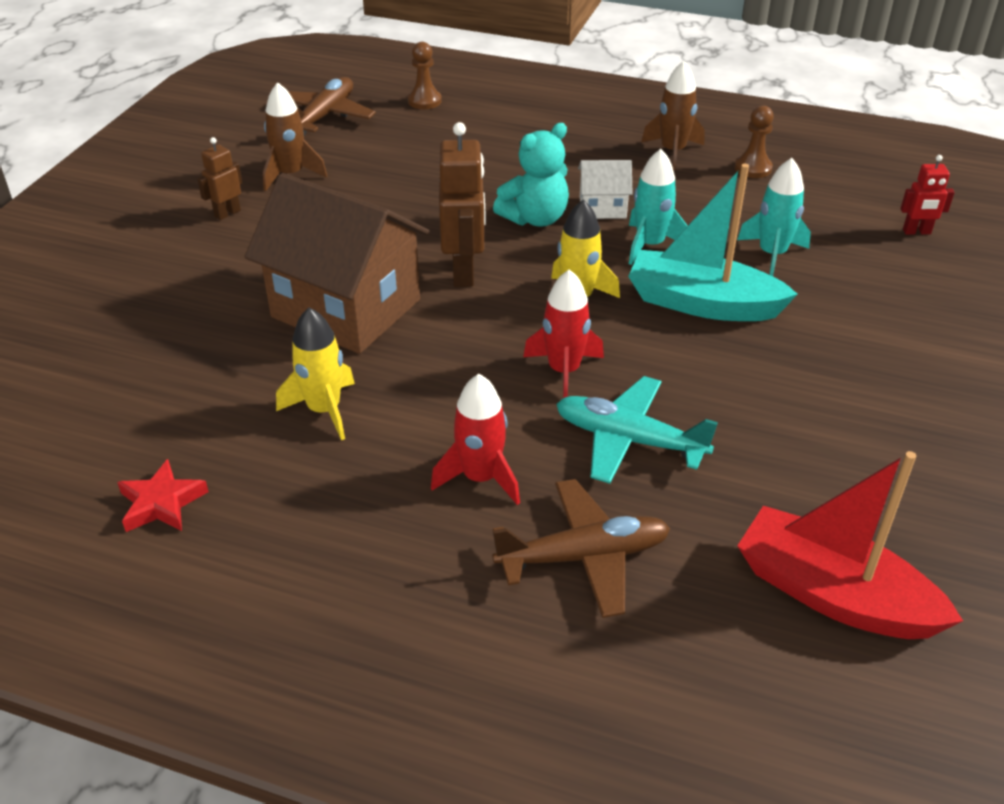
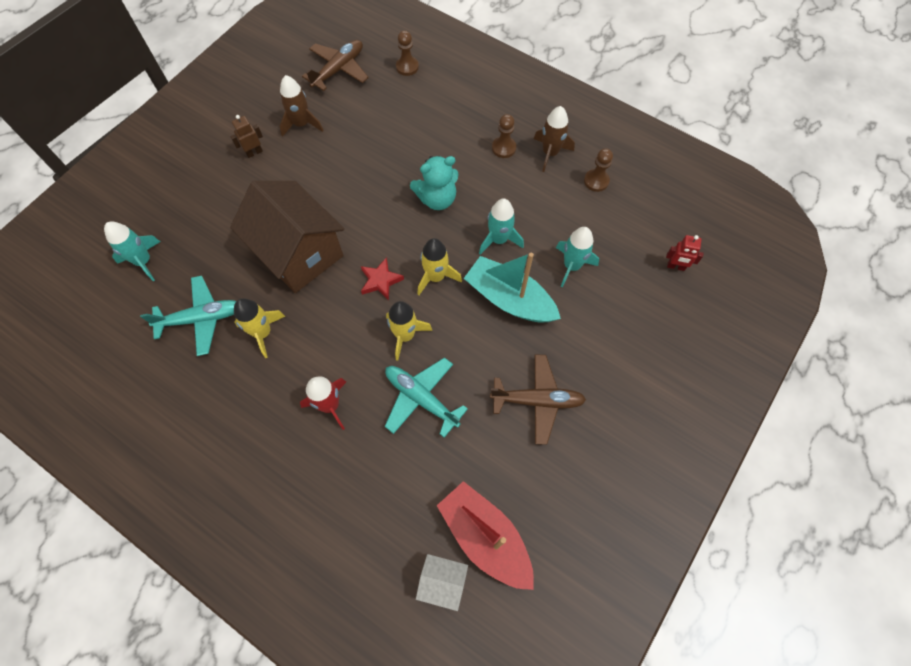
camera: 15 degrees right, 25 degrees up
(80, 360) = (143, 261): none -> turquoise rocket
(161, 503) = (161, 380): red star -> red star (380, 281)
(208, 412) = (201, 318): none -> turquoise plane
(464, 272) = (377, 238): brown robot -> none
(564, 371) = (405, 335): red rocket -> yellow rocket
(584, 556) = (364, 475): brown plane -> brown plane (537, 400)
(602, 207) = (483, 198): white house -> white house (442, 582)
(604, 156) = (503, 148): none -> brown pawn

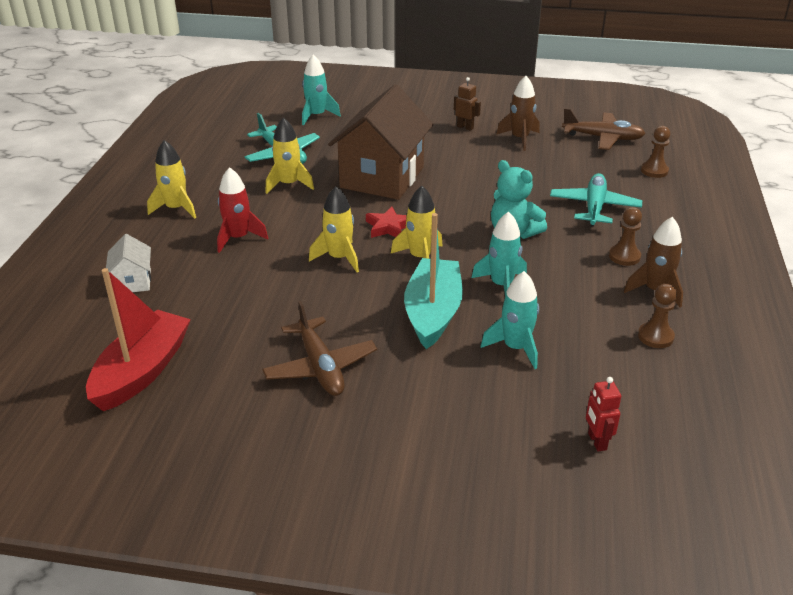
camera: 65 degrees right, 30 degrees down
(245, 447) = (176, 209): none -> yellow rocket
(421, 398) = (276, 287): turquoise plane -> turquoise plane (594, 207)
(442, 582) = (84, 355): white house -> white house (133, 281)

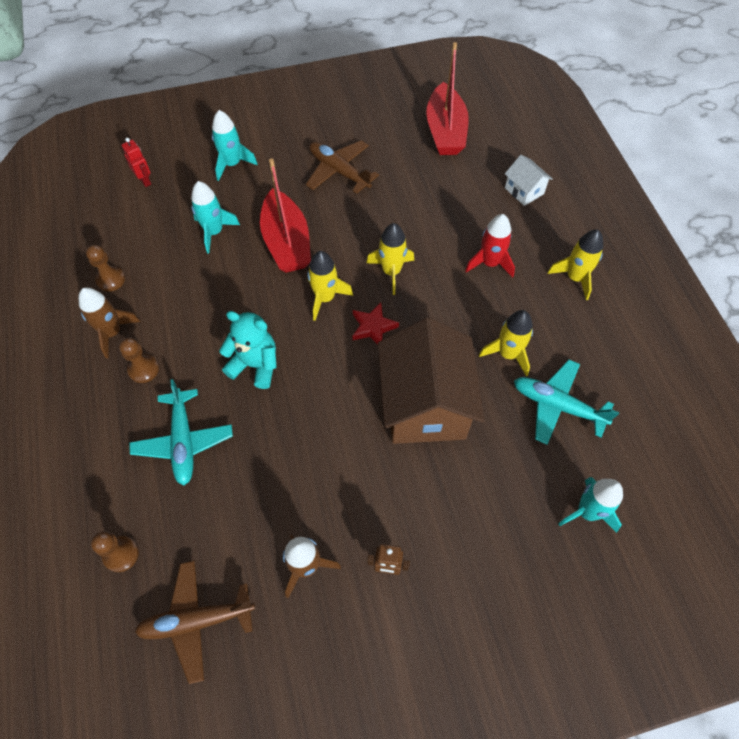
camera: 155 degrees right, 25 degrees up
(433, 312) = (286, 242): turquoise boat -> red boat
(501, 285) = (244, 291): turquoise rocket -> turquoise rocket (232, 164)

